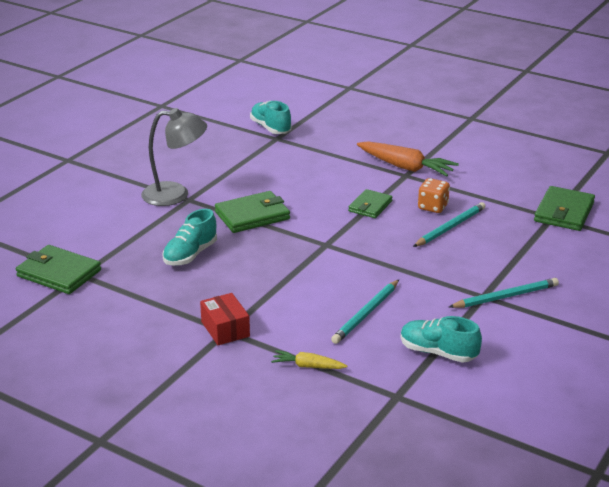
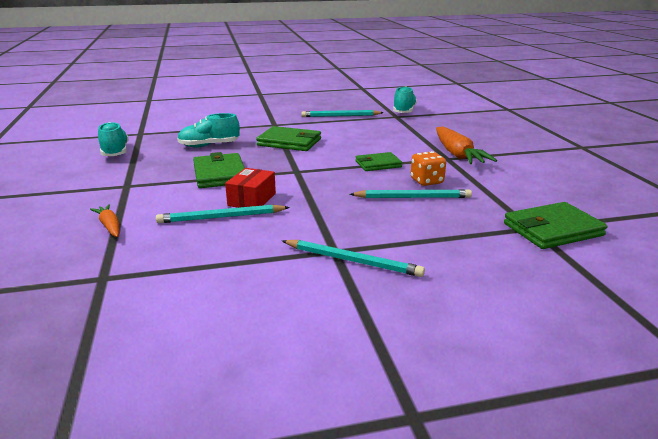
camera: 45 degrees right, 5 degrees down
(59, 273) = (133, 129): green wallet -> green wallet (220, 174)
(175, 195) = (273, 120): grey lamp -> none
(225, 329) = (128, 184): red box -> red box (252, 199)
(226, 160) = (340, 116): none -> turquoise pencil
(308, 366) = (109, 226): yellow carrot -> orange carrot
(438, 352) = (203, 268): turquoise shoe -> turquoise shoe (115, 152)

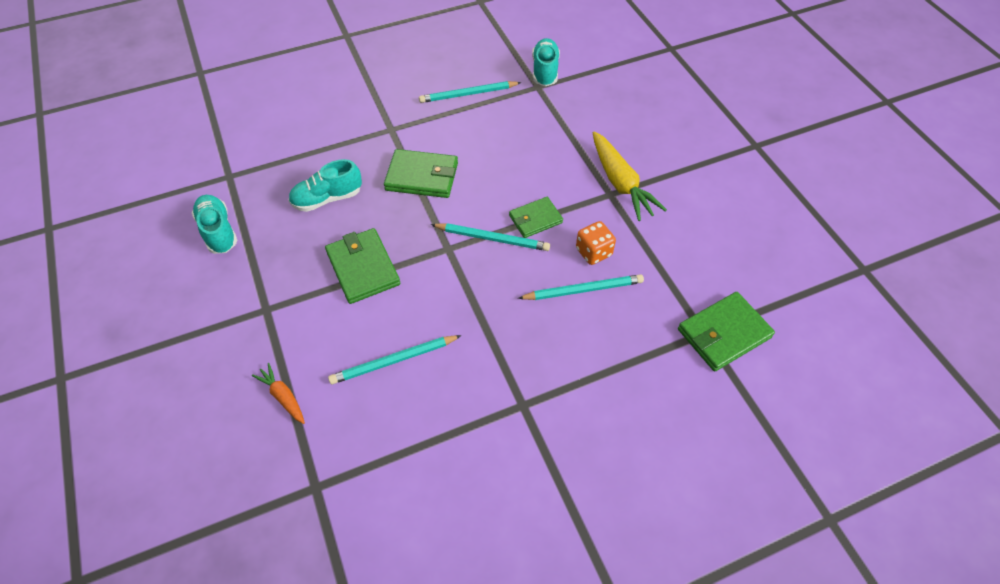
camera: 10 degrees left, 30 degrees up
(252, 199) = (415, 319): red box -> none
(352, 261) = (543, 419): turquoise pencil -> turquoise pencil (492, 238)
(457, 154) = (620, 183): orange carrot -> yellow carrot

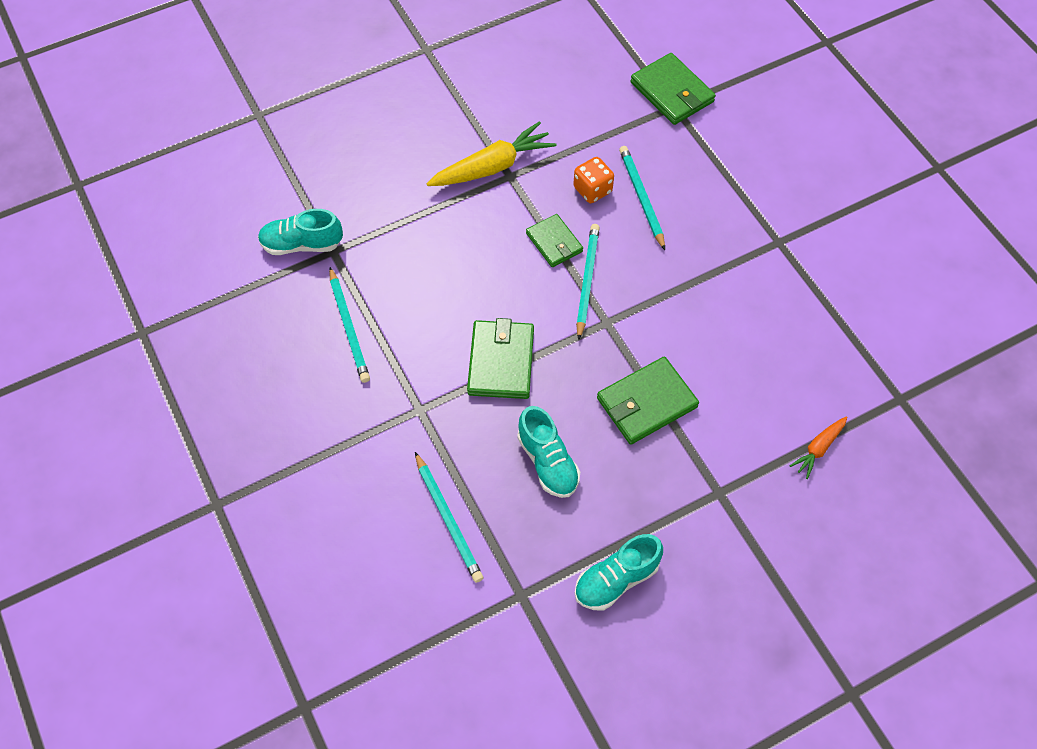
camera: 95 degrees left, 5 degrees up
(394, 361) = (756, 354): turquoise pencil -> turquoise pencil (448, 519)

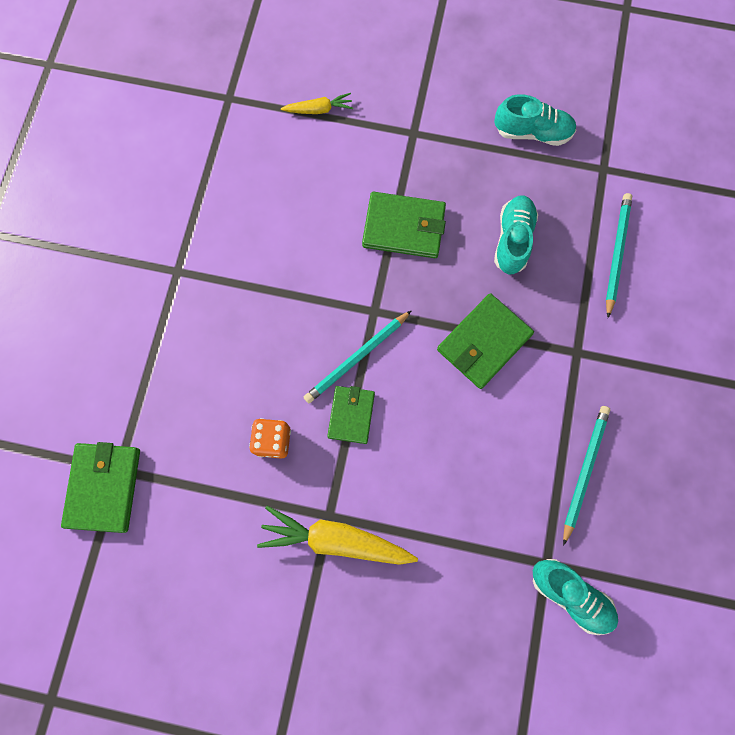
camera: 140 degrees left, 15 degrees up
(641, 198) = (241, 399): turquoise pencil -> none
(818, 448) = (319, 109): orange carrot -> yellow carrot

